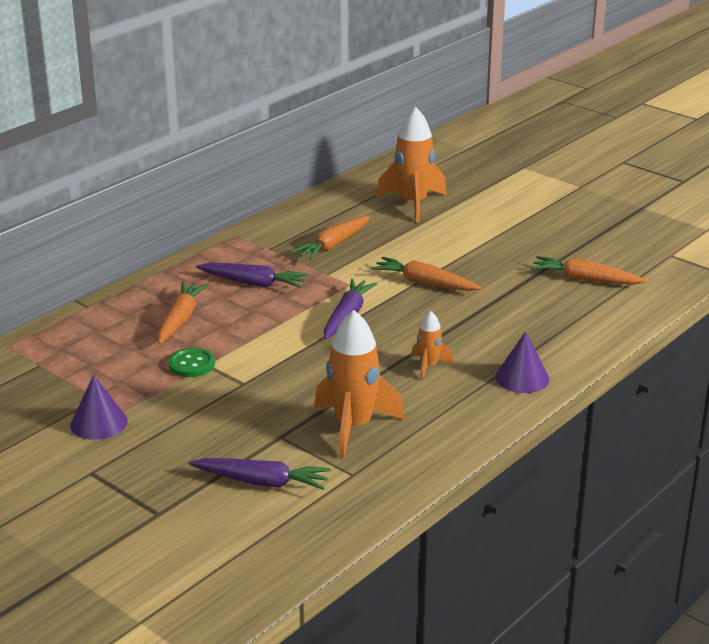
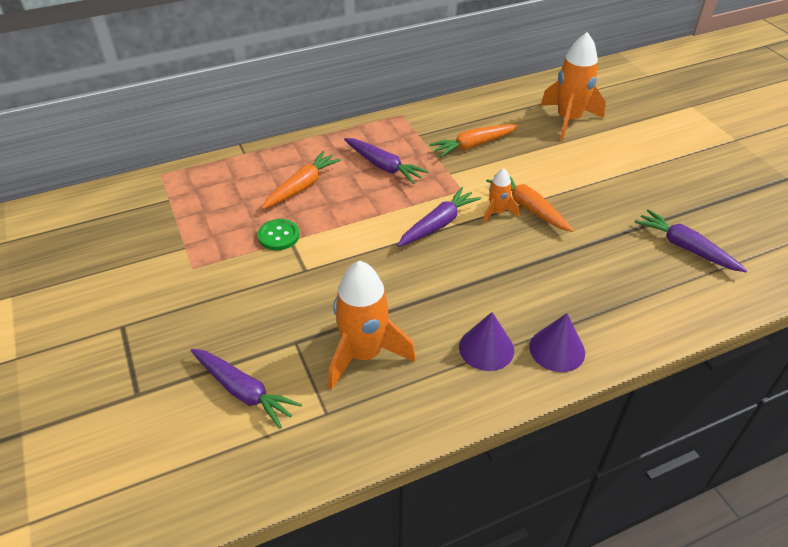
camera: 25 degrees right, 15 degrees up
(98, 423) = (166, 274): purple cone -> purple cone (486, 348)
(428, 366) = (475, 305): orange rocket -> orange rocket (497, 212)
(585, 279) = (685, 248): orange carrot -> purple carrot

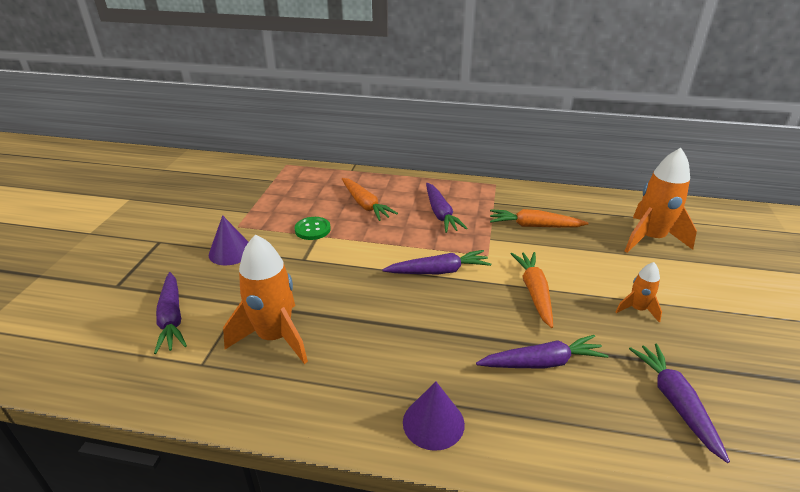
camera: 35 degrees right, 10 degrees down
(302, 186) = (365, 205): orange carrot -> orange carrot turned 75 degrees clockwise
(486, 348) = (371, 386): purple cone -> purple cone (231, 252)
(497, 212) = (500, 284): orange rocket -> orange rocket (637, 309)
(585, 263) = (542, 362): none -> purple carrot

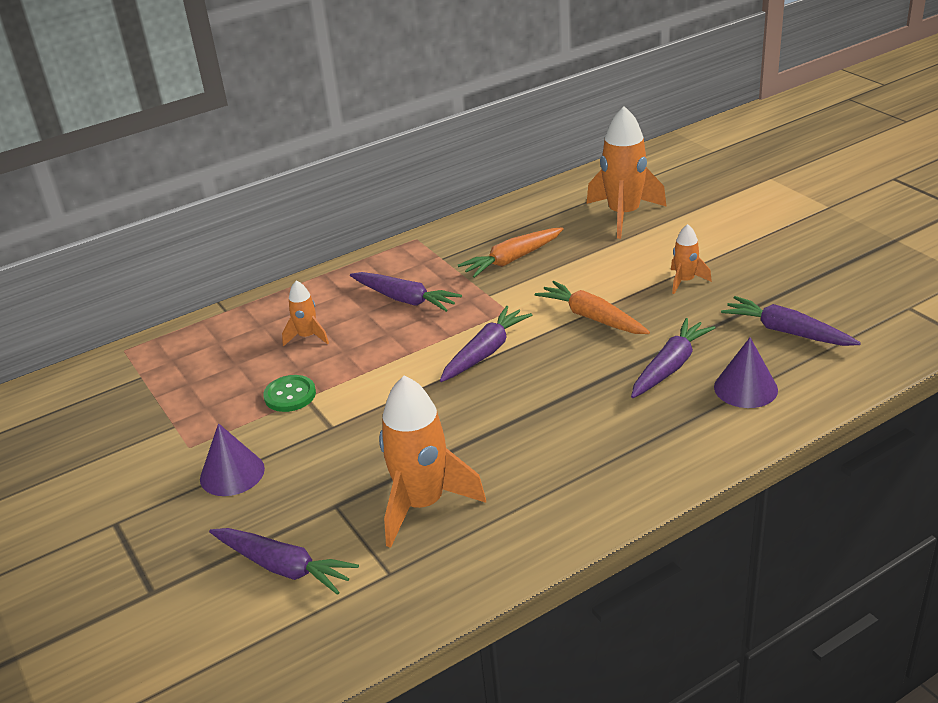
camera: 40 degrees left, 0 degrees up
(365, 205) = (307, 337): orange carrot -> orange rocket
(433, 423) = (652, 462): purple cone -> purple cone (745, 388)

